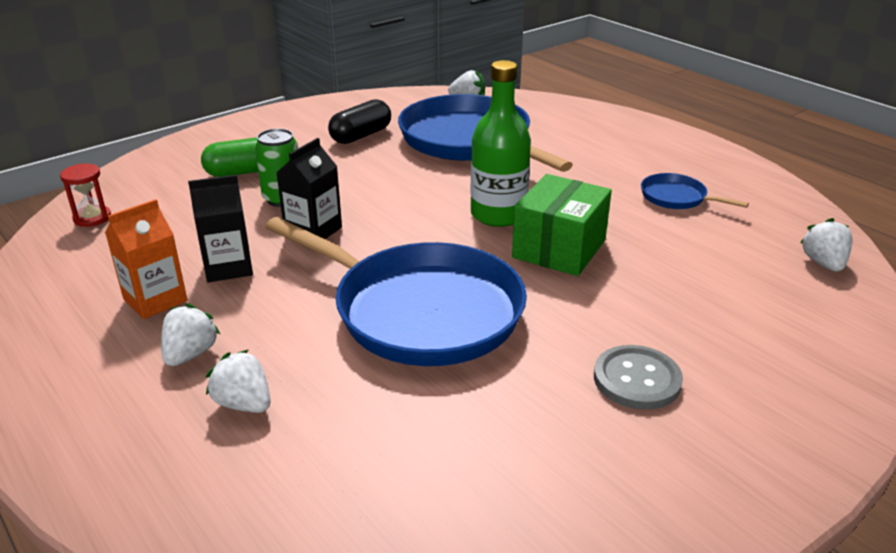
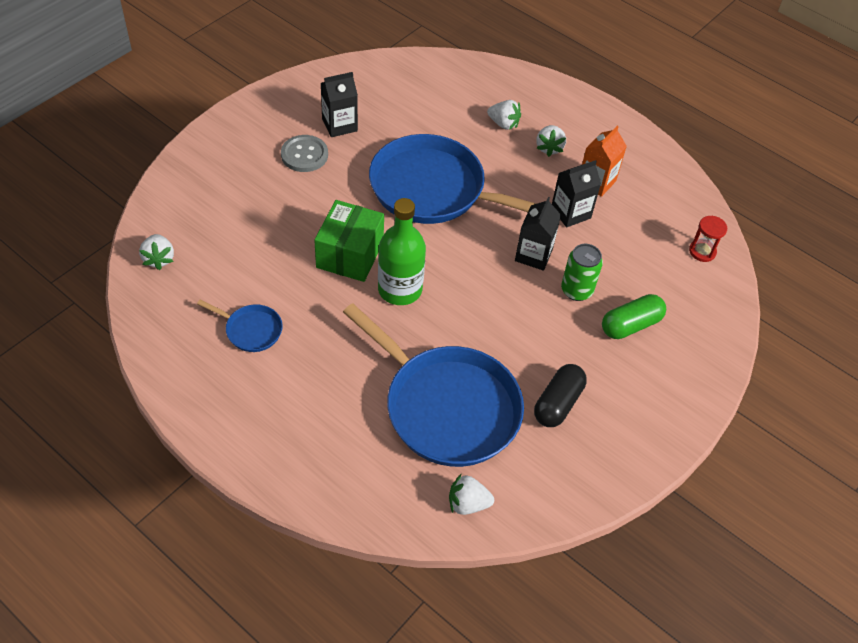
camera: 165 degrees right, 20 degrees up
(571, 430) = (339, 125): none -> black carton

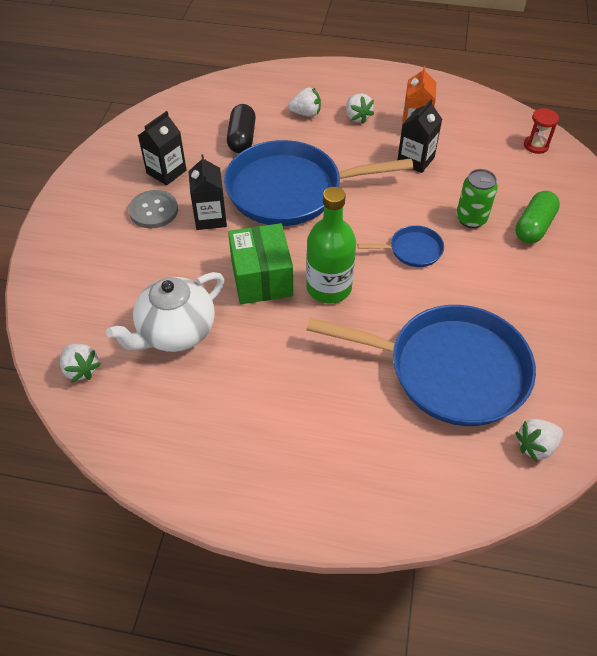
camera: 25 degrees left, 0 degrees up
(249, 265) = (175, 332): none -> white teapot
(251, 330) = (223, 391): blue pan -> blue pan (412, 250)
(533, 255) = (414, 206): black carton -> black carton (210, 218)
(558, 403) = (533, 318): black capsule -> black capsule (242, 138)

